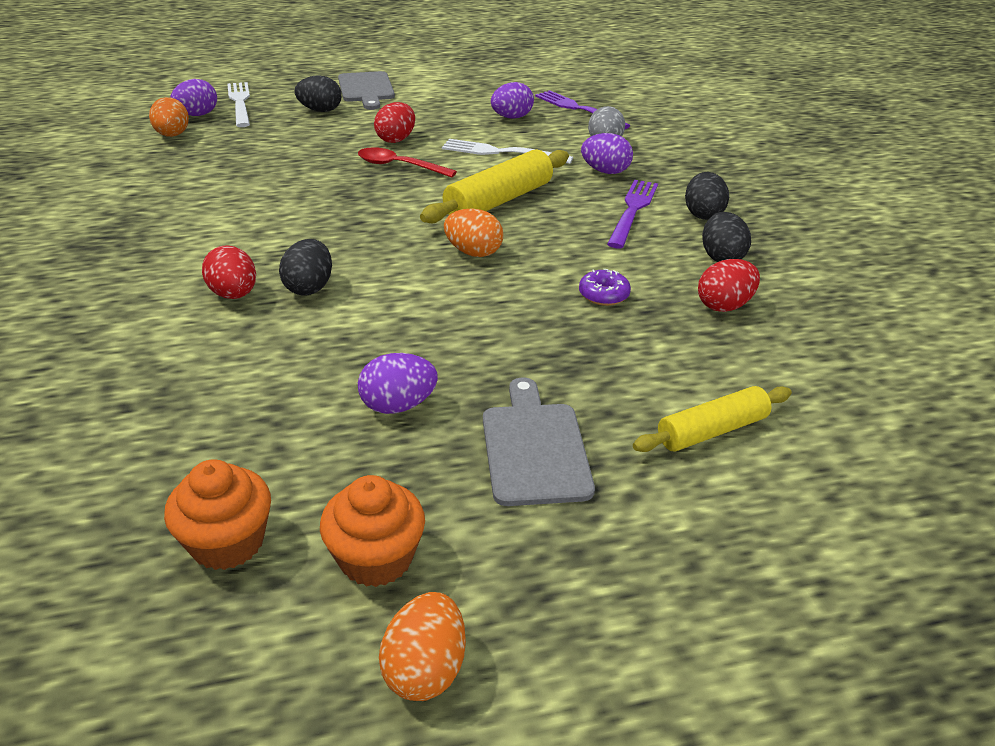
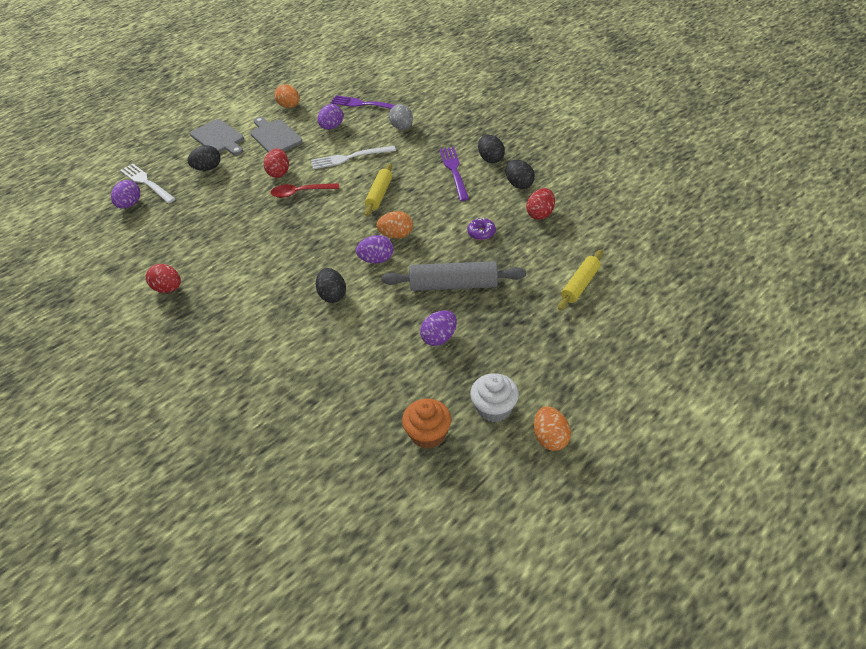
camera: 25 degrees left, 10 degrees up
(172, 135) = (133, 227): orange egg -> orange egg (289, 106)
(234, 294) = (297, 317): red egg -> red egg (168, 288)
(376, 558) = (494, 408): orange cupcake -> white cupcake
(494, 344) = (454, 285): none -> grey rolling pin
(498, 201) = (379, 194): yellow rolling pin -> yellow rolling pin, size x0.65
(534, 448) = (515, 329): grey cutting board -> grey cutting board (275, 136)
(605, 171) = (419, 149): purple egg -> purple egg (376, 260)

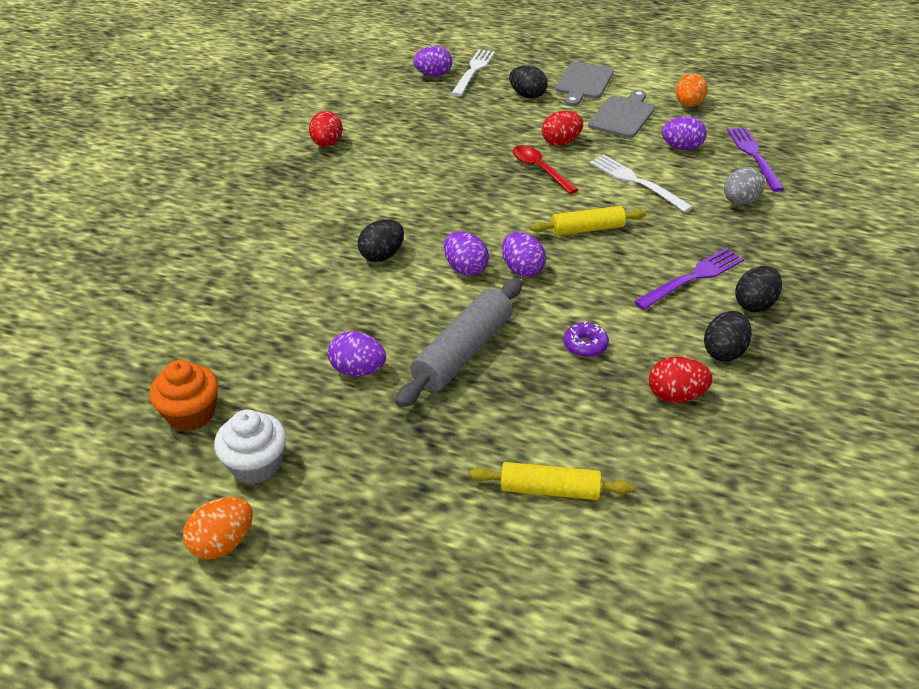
camera: 60 degrees right, 5 degrees down
(396, 235) = (522, 269): orange egg -> purple egg
(454, 285) = (463, 352): grey rolling pin -> grey rolling pin turned 60 degrees clockwise

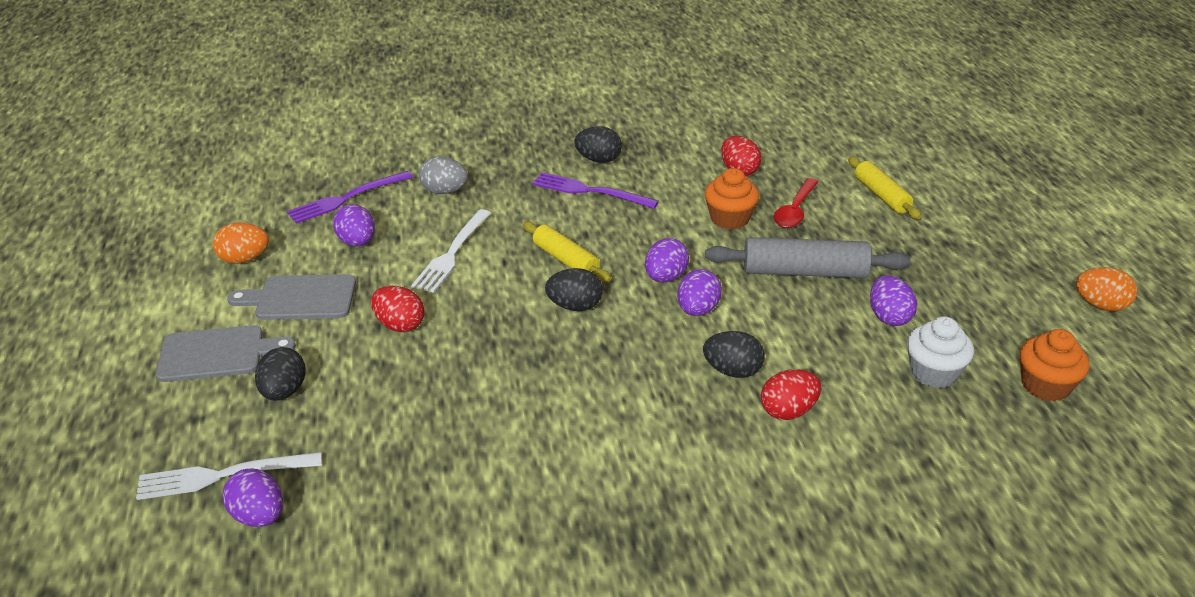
camera: 120 degrees left, 5 degrees down
(256, 464) = (1033, 323): white cupcake -> white cupcake (933, 372)
(327, 144) = (550, 535): red egg -> red egg (788, 411)
(539, 169) = (474, 322): red spoon -> red spoon (795, 211)
(585, 345) = (729, 218): purple donut -> orange cupcake
(723, 351) = (670, 162): black egg -> black egg (574, 306)

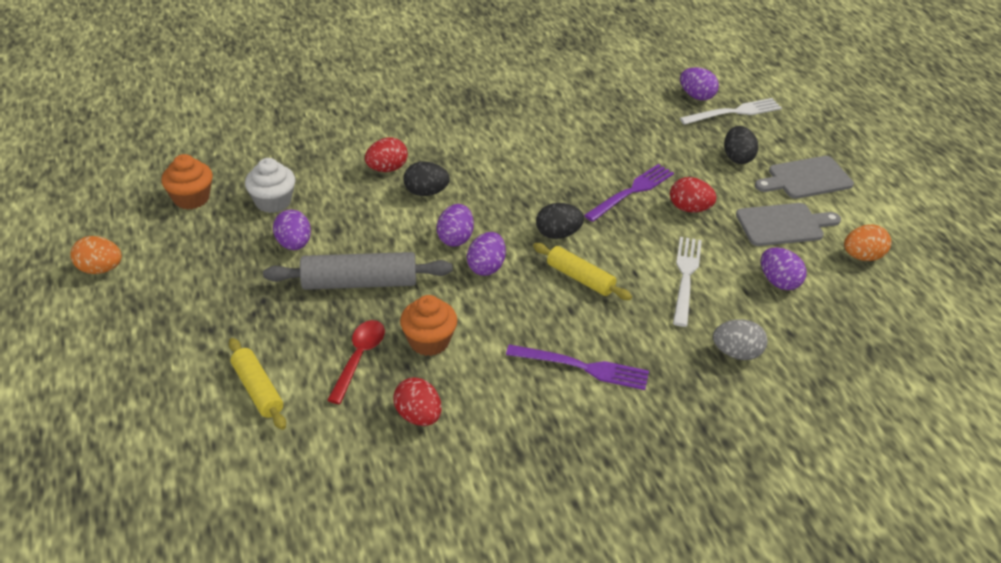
camera: 170 degrees right, 5 degrees up
(346, 199) = (829, 334): purple fork -> purple fork (632, 191)
(598, 160) = (587, 420): black egg -> none

